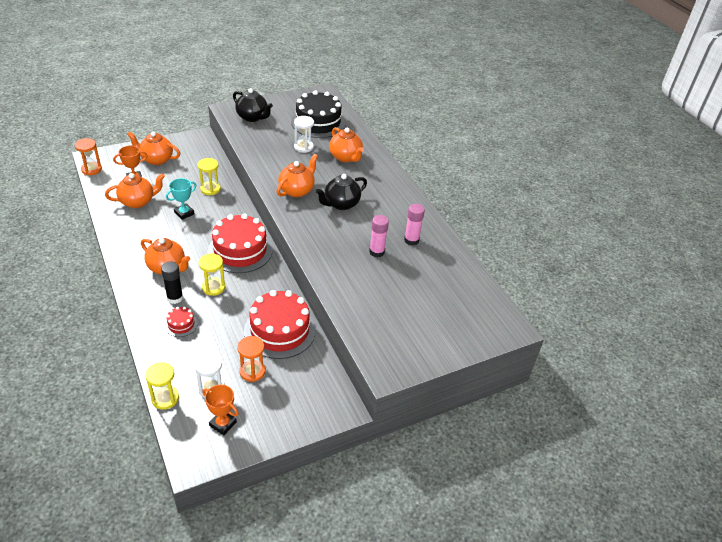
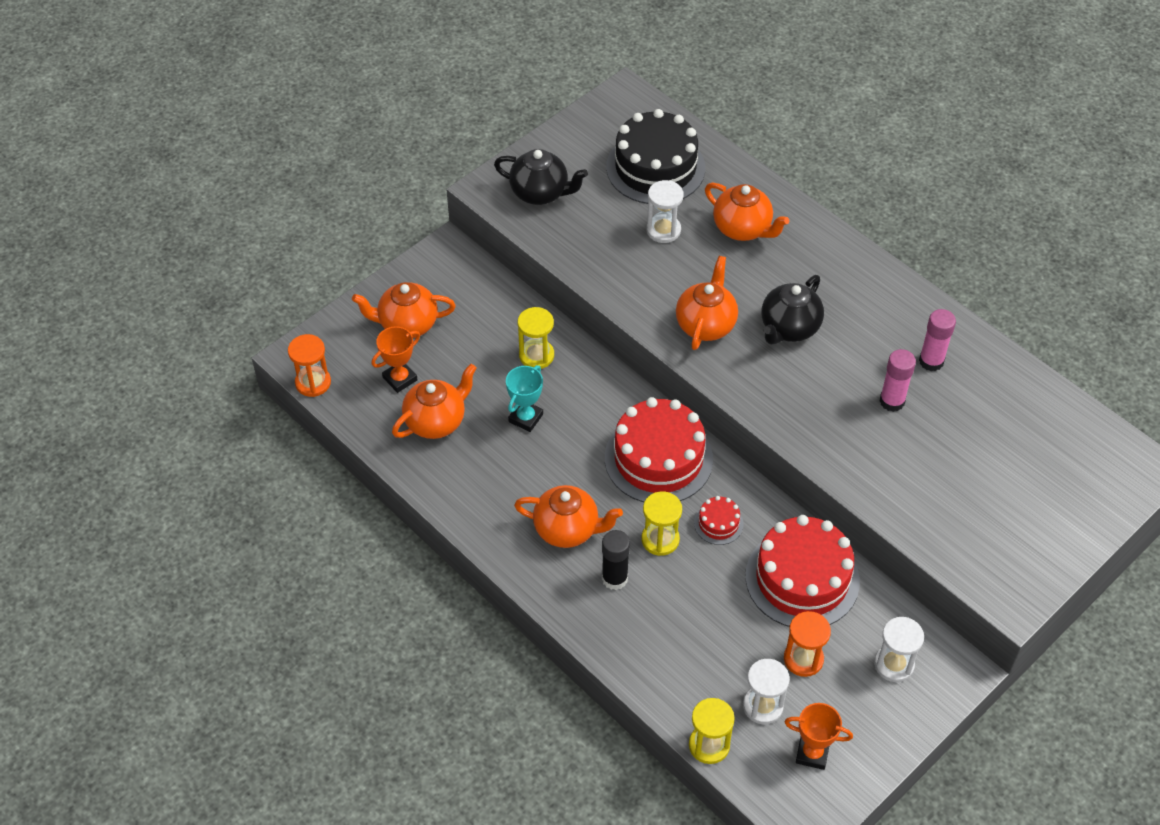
camera: 15 degrees left, 10 degrees up
(181, 324) = (653, 620): red cake -> red cake (718, 523)
(304, 392) = (894, 664): none -> white hourglass

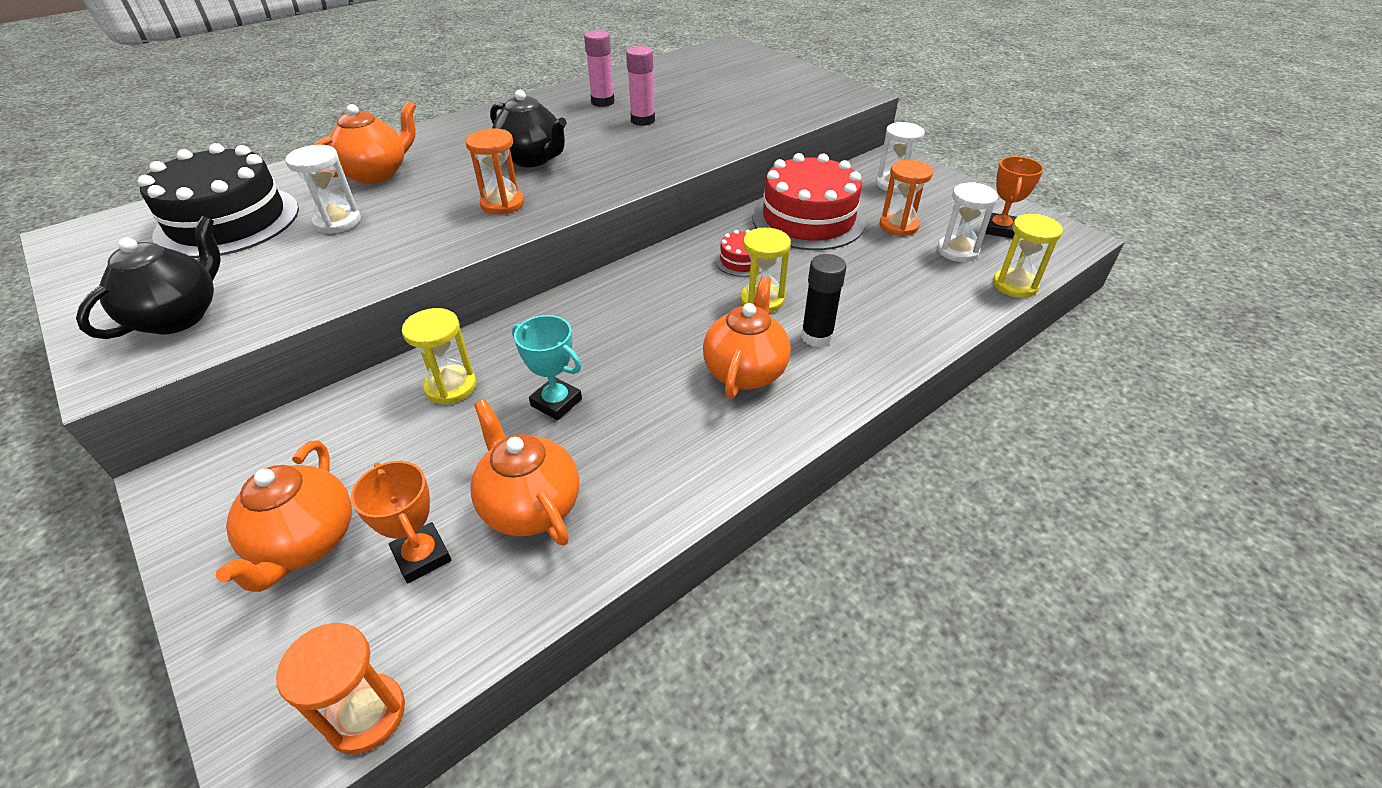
camera: 85 degrees left, 10 degrees down
(658, 458) = (649, 294): red cake -> none
(706, 324) = (502, 204): orange teapot -> orange hourglass

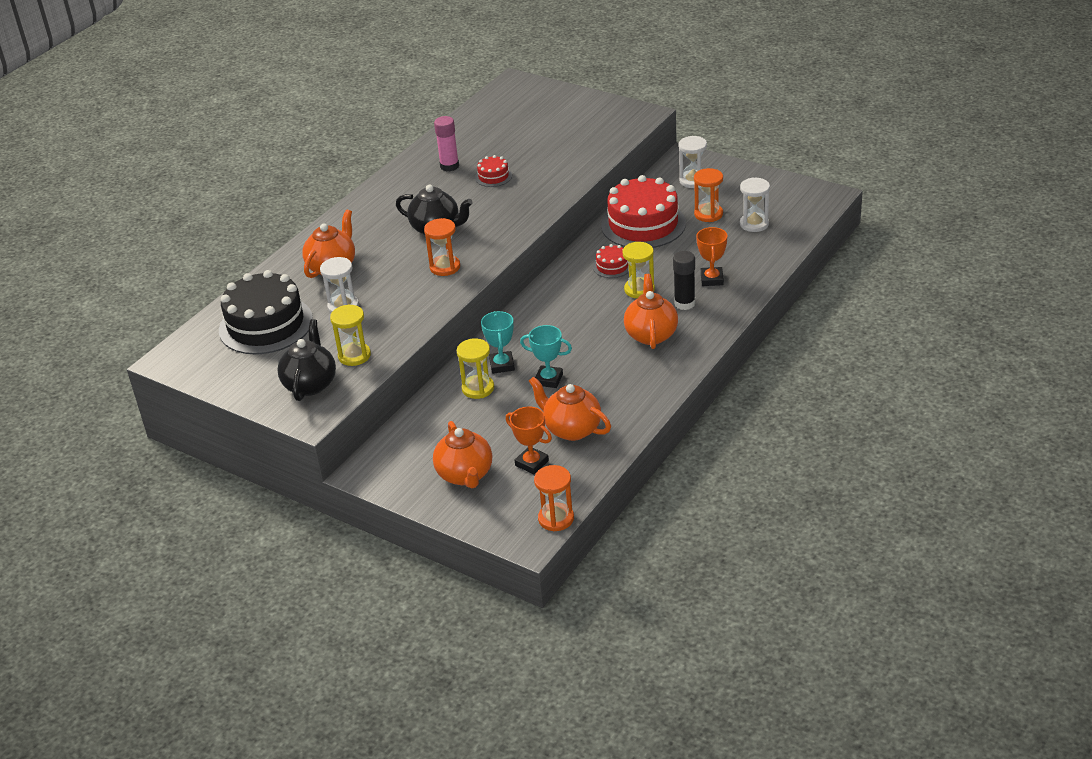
camera: 15 degrees left, 5 degrees down
(510, 360) = (502, 365): none -> turquoise trophy
(643, 120) = (493, 176): pink glue stick -> red cake
(999, 229) = (778, 200): orange trophy -> orange trophy (712, 279)
(1015, 285) = (797, 239): yellow hourglass -> yellow hourglass (354, 356)

